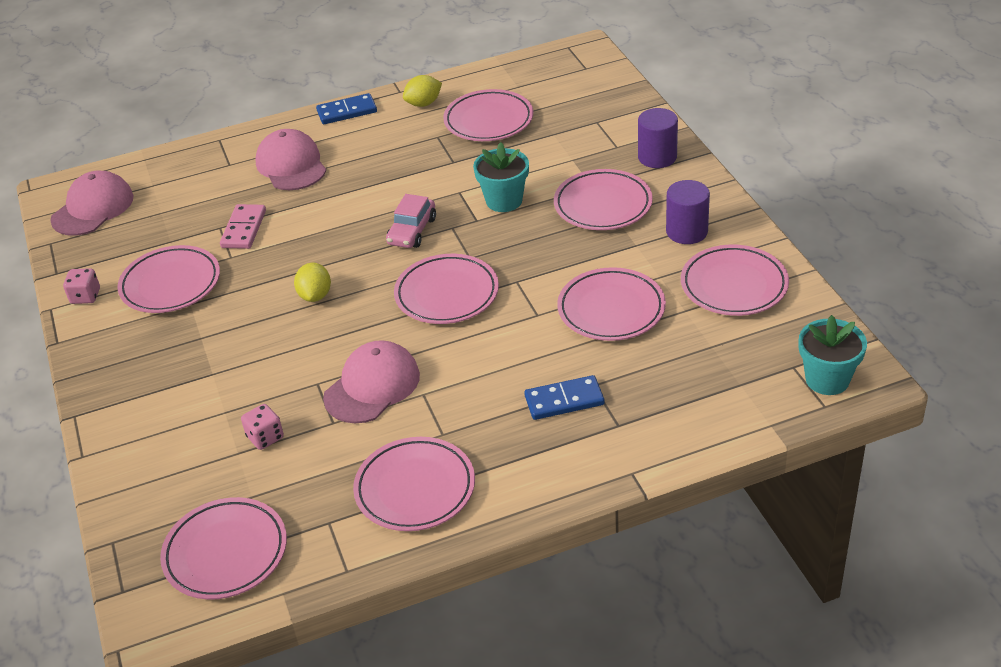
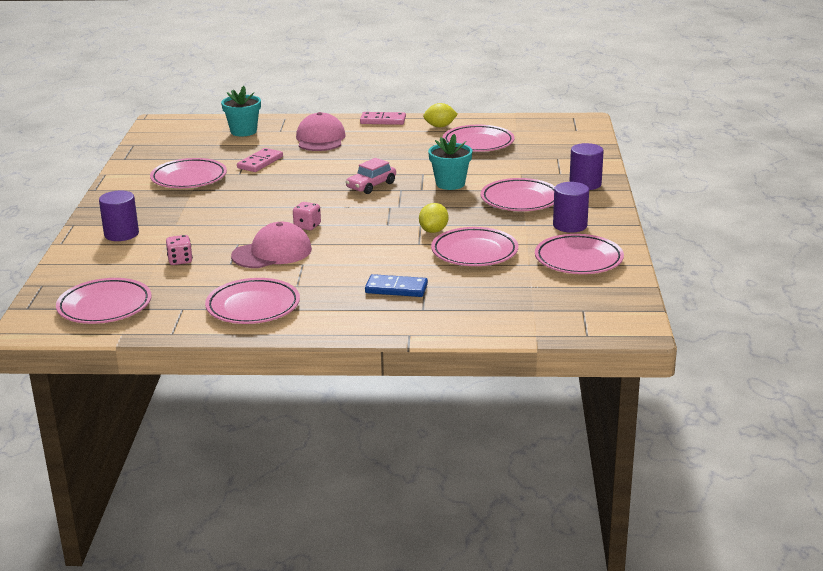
camera: 20 degrees right, 15 degrees down
(85, 296) = (131, 173): pink dice -> pink dice (307, 226)
(93, 208) = (174, 134): pink cap -> none
(153, 414) = (121, 234): none -> purple cylinder
(315, 295) = (276, 202): yellow lemon -> yellow lemon (433, 231)
(347, 112) = (383, 121): blue domino -> pink domino
(447, 294) = (365, 220): pink plate -> none
(827, 379) = (602, 322): turquoise flower pot -> turquoise flower pot (243, 131)

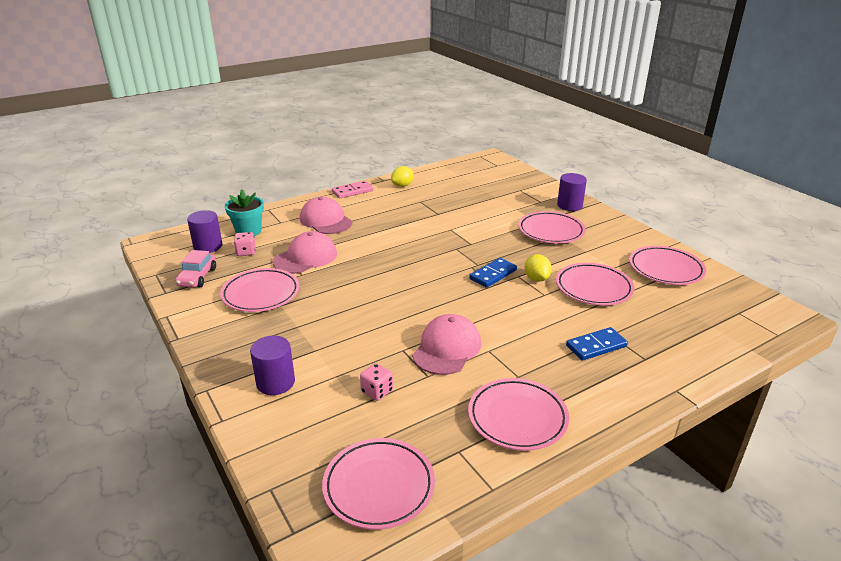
camera: 35 degrees left, 5 degrees up
(260, 162) = (305, 257): pink domino -> pink cap
(307, 226) = (436, 309): pink dice -> pink dice (246, 252)
(371, 186) = (429, 252): pink car -> pink car (197, 277)
(399, 217) = (493, 274): none -> blue domino
(450, 184) = (483, 232): turquoise flower pot -> none
(478, 143) = (450, 192): pink plate -> none
(570, 225) = (614, 242): purple cylinder -> purple cylinder (208, 246)

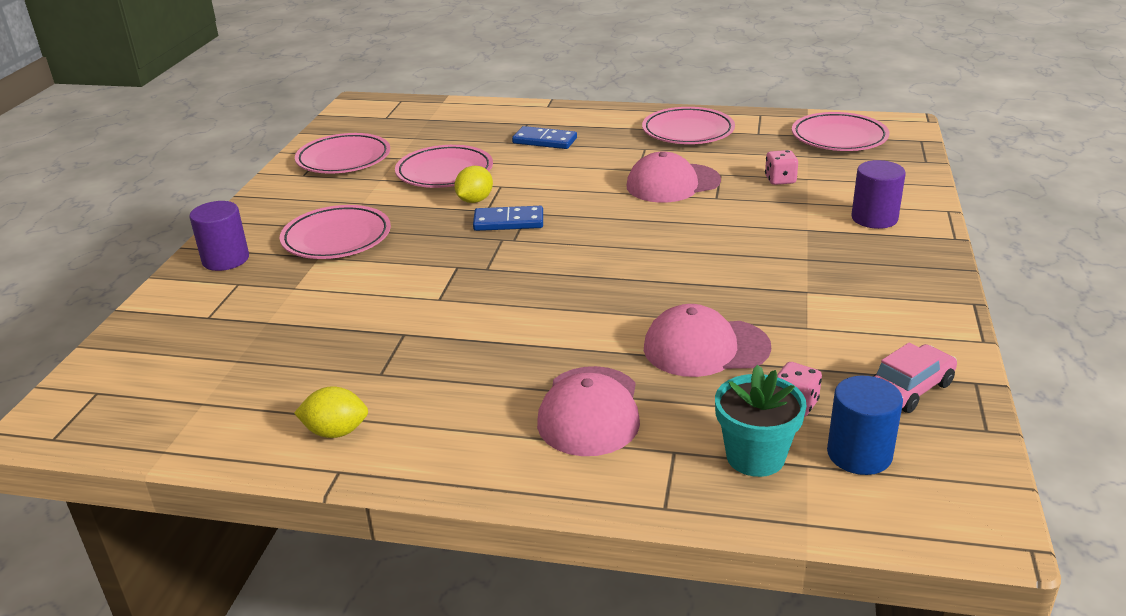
camera: 135 degrees left, 0 degrees up
(208, 246) = (859, 454): purple cylinder -> blue cylinder
(261, 294) = (823, 317): pink plate -> none
(352, 191) = (443, 468): pink domino -> none

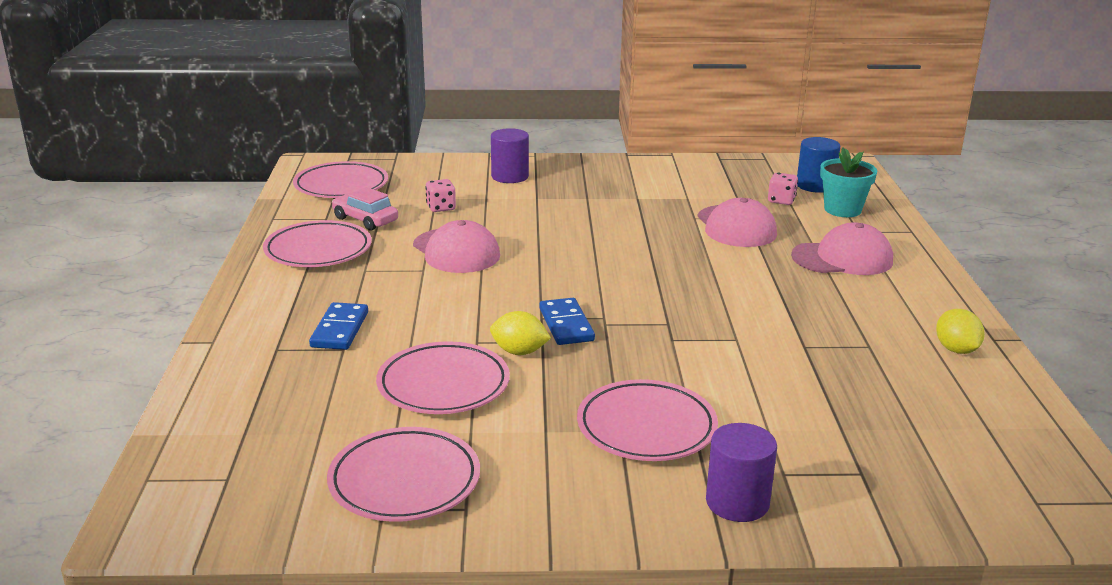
camera: 105 degrees left, 5 degrees down
(909, 389) = (739, 173): pink car -> pink car (365, 220)

